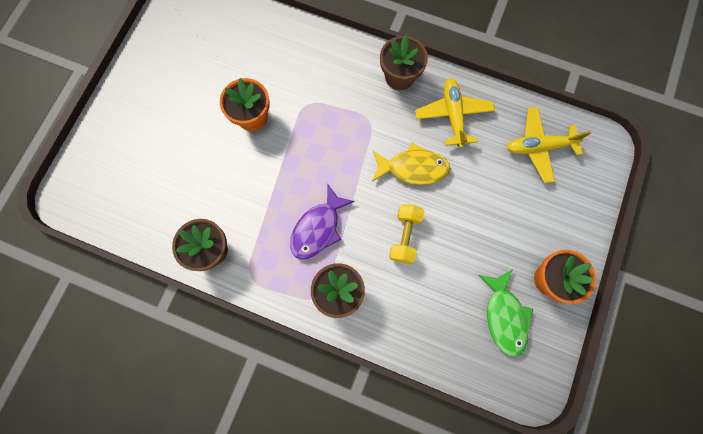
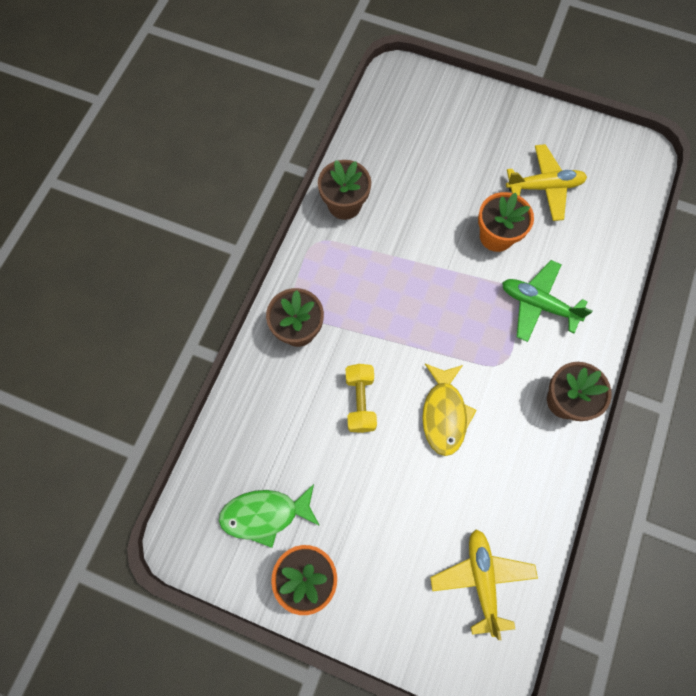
camera: 90 degrees right, 5 degrees down
(317, 89) = (538, 304): none -> green plane
(318, 228) = (369, 307): purple fish -> none
(405, 236) = (360, 401): yellow dumbbell -> yellow dumbbell turned 75 degrees clockwise
(453, 115) = (518, 466): yellow plane -> yellow plane (544, 187)

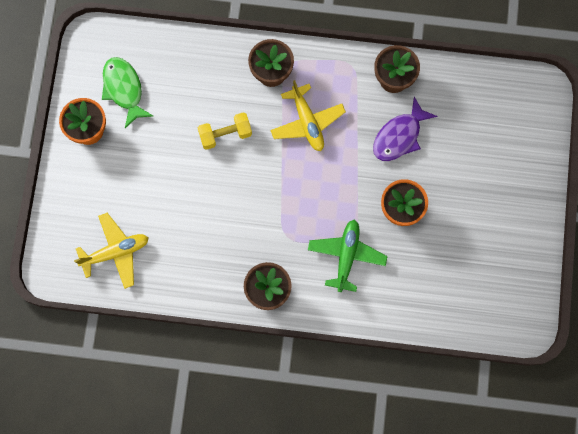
camera: 75 degrees right, 5 degrees up
(412, 216) = (399, 136): none -> purple fish
(444, 414) = (232, 200): yellow fish -> none
(544, 187) = (462, 242): yellow plane -> yellow plane (307, 122)

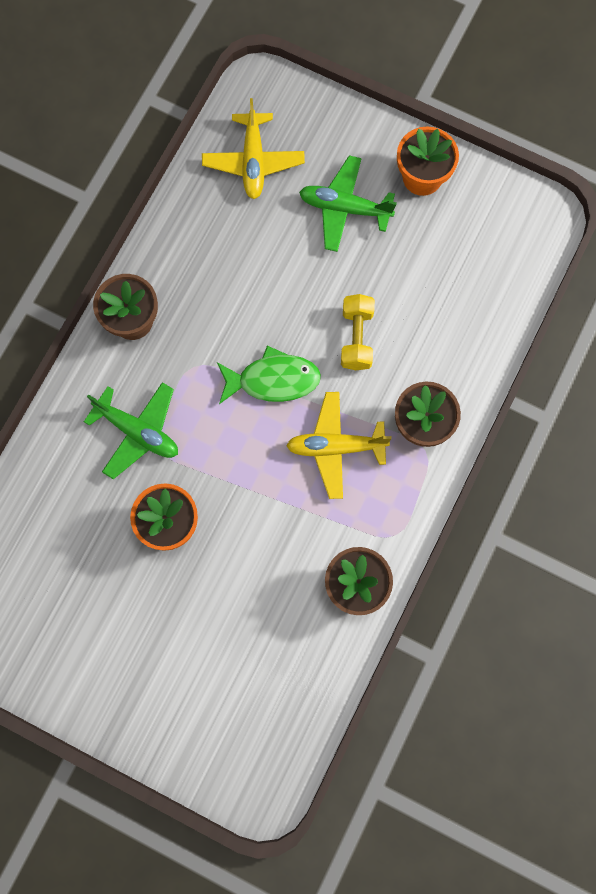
camera: 110 degrees right, 0 degrees up
(124, 89) = (462, 235): green fish -> green fish (273, 380)
(131, 175) = (344, 208): none -> green plane
(399, 136) = (271, 562): purple fish -> none

